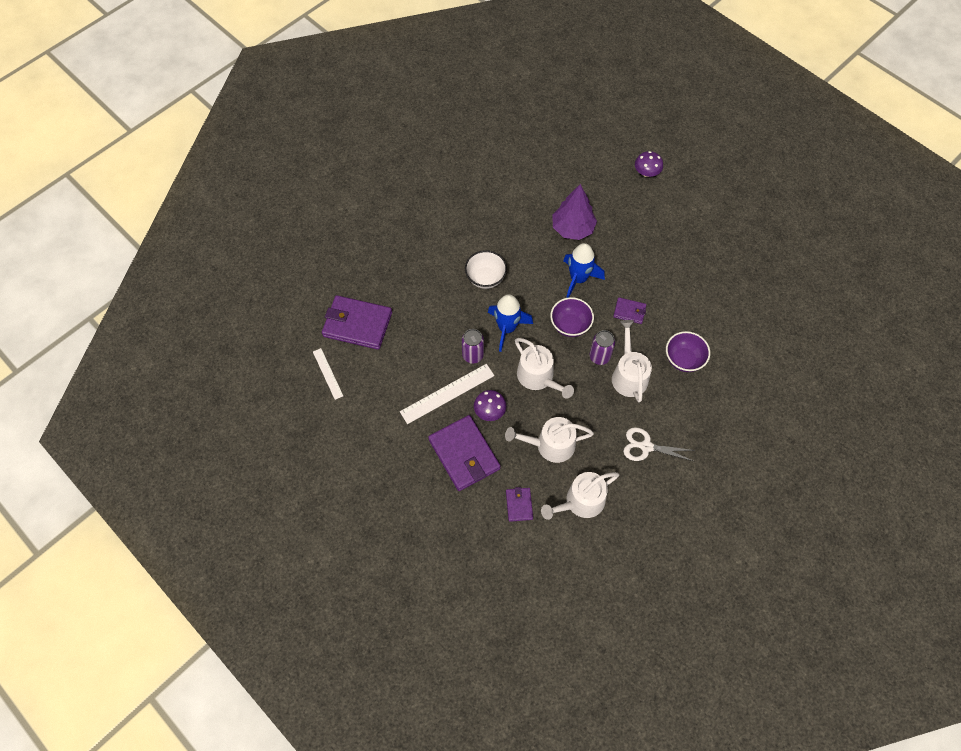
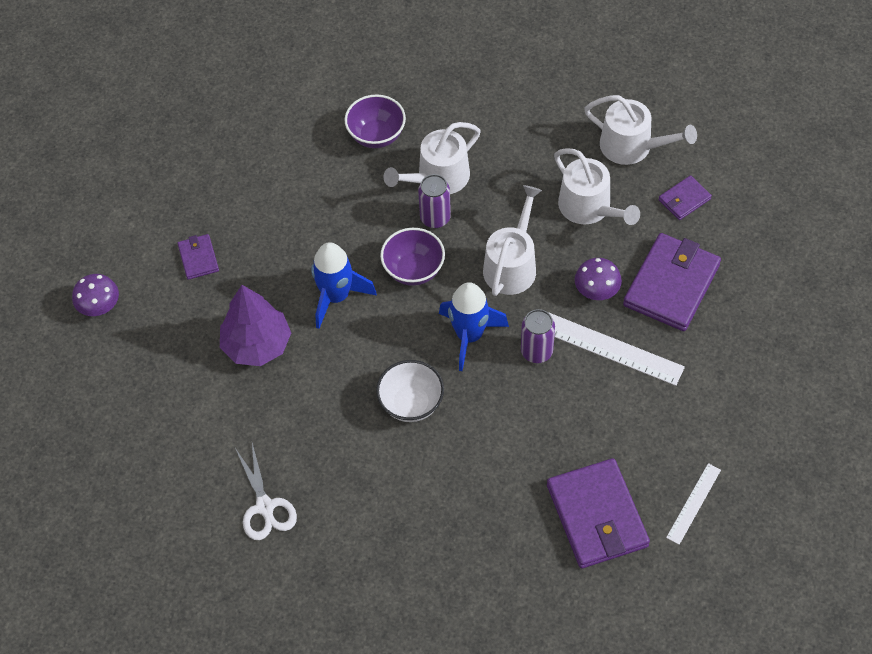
camera: 120 degrees left, 5 degrees down
(629, 311) = (347, 219): purple wallet -> purple wallet (198, 258)
(645, 446) = (518, 120): white scissors -> white scissors (265, 507)

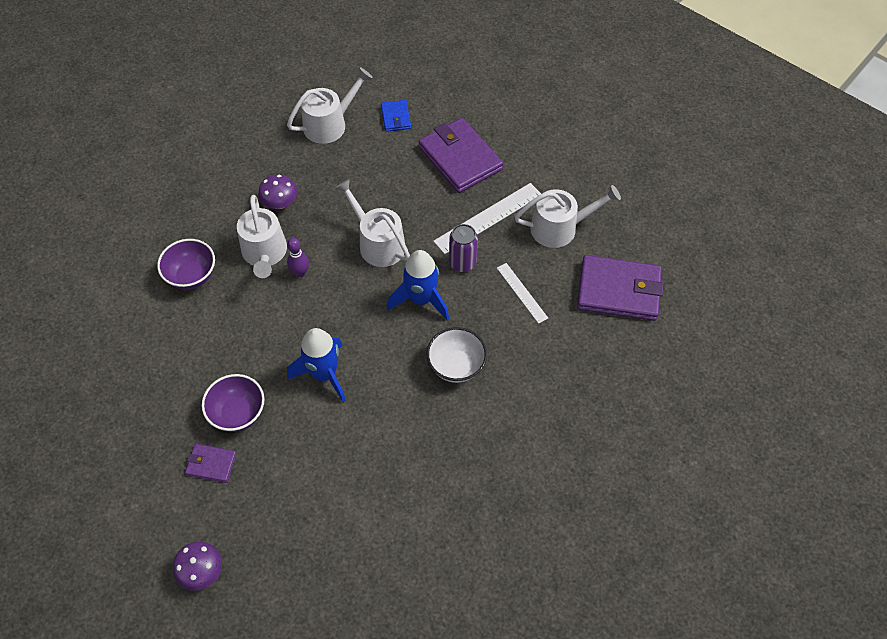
camera: 65 degrees left, 0 degrees up
(257, 345) = (330, 455): purple tree -> none
(265, 507) = (488, 517): white scissors -> none
(413, 270) = (337, 309): purple bowl -> purple bowl (238, 413)
(435, 218) = (300, 272): purple can -> purple bowling pin
(589, 208) = (362, 173): white watering can -> white watering can (559, 228)
(596, 290) = (435, 202): purple mushroom -> purple mushroom (280, 203)
(684, 199) = (396, 117): purple wallet -> blue wallet
(693, 503) = (638, 230): white ruler -> white ruler (522, 292)

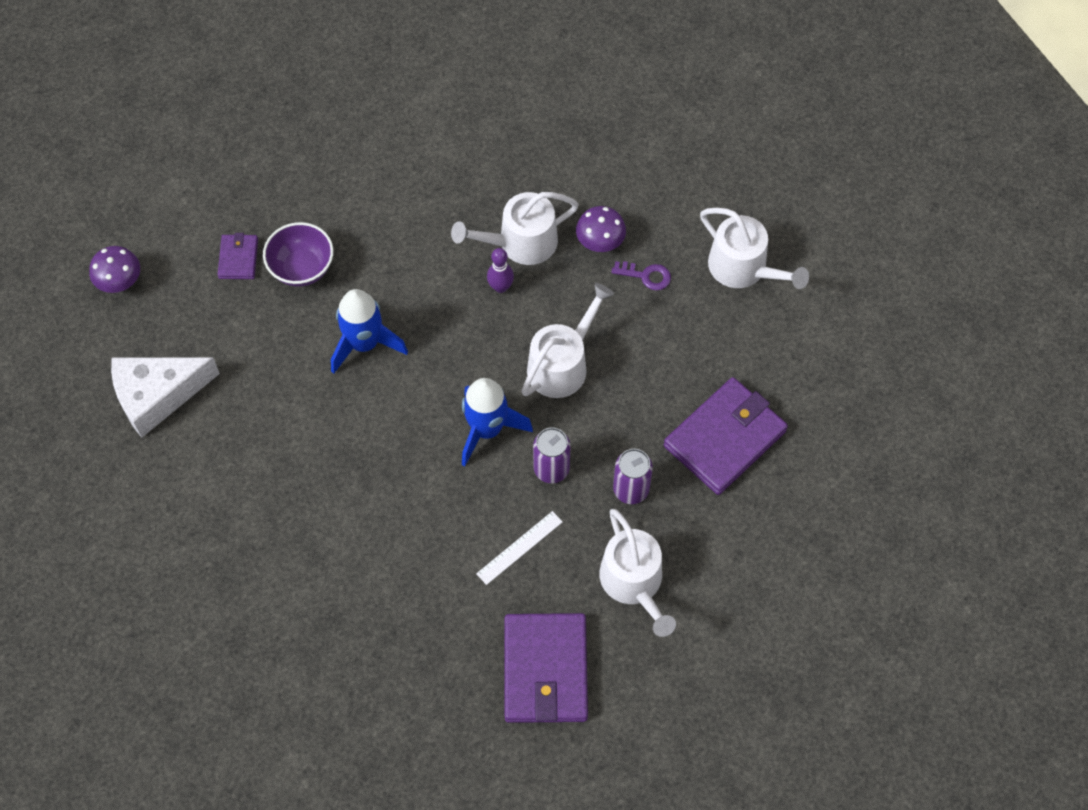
camera: 80 degrees right, 5 degrees up
(192, 276) = (473, 175): purple bowl -> none
(318, 180) = (646, 276): none -> purple key
(331, 546) = (157, 395): none -> white cheese
(396, 117) = (777, 345): blue wallet -> none
(456, 366) = (398, 485): white bowl -> none
(488, 218) = (631, 489): white ruler -> purple can

